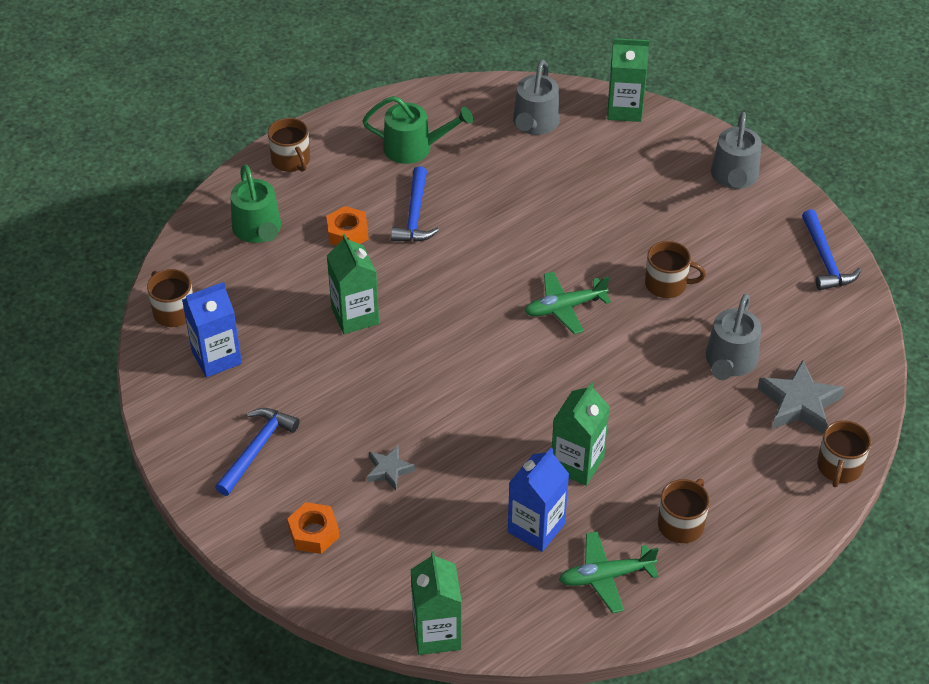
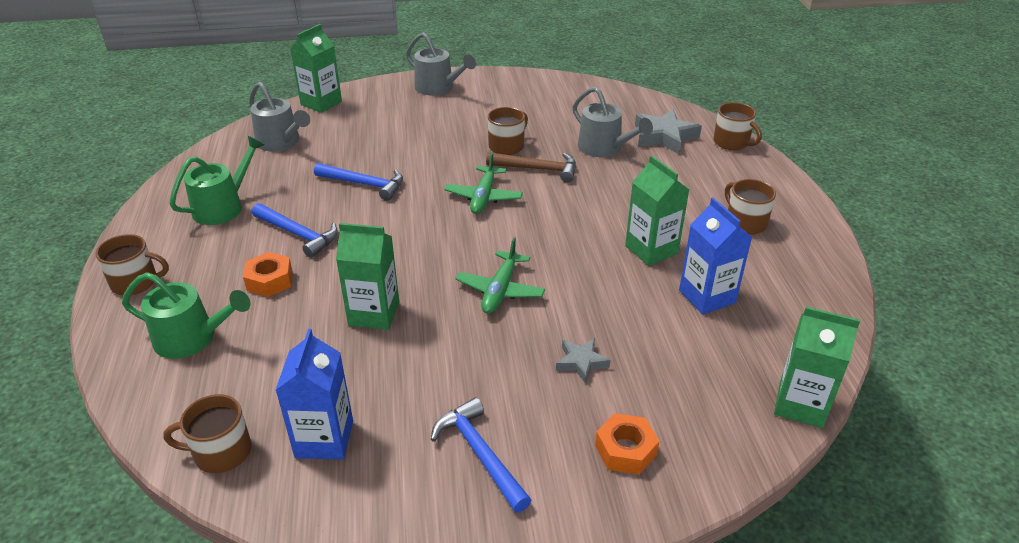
camera: 60 degrees left, 10 degrees down
(605, 577) = (780, 279): green plane -> green plane (500, 290)
(644, 326) = (538, 169): none -> brown hammer
(825, 260) = (546, 84): blue hammer -> blue hammer (364, 184)

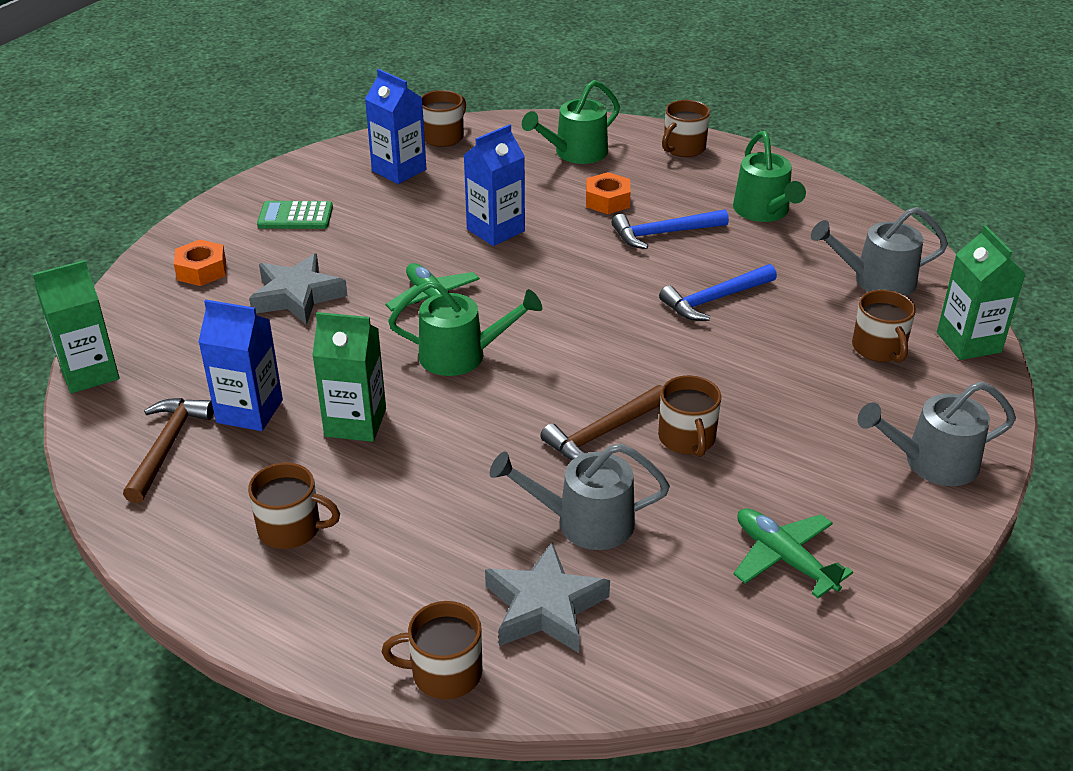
camera: 130 degrees right, 0 degrees up
(356, 123) = (879, 348): none -> brown mug
(374, 314) = (495, 230): green carton -> blue carton
(480, 453) = (295, 216): blue hammer -> green calculator
(484, 197) = (593, 363): green plane -> green plane (783, 558)
(540, 246) = (461, 355): none -> green watering can
(581, 362) = (297, 296): grey star -> grey star, size x1.75
(780, 308) = (168, 446): none -> brown hammer

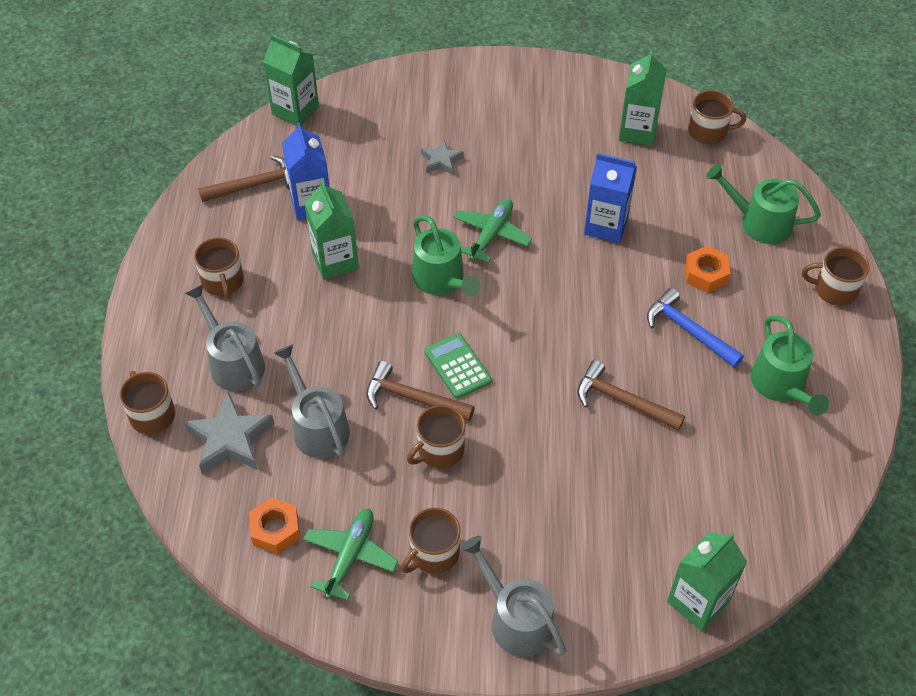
camera: 60 degrees right, 15 degrees up
(202, 270) = (432, 98): orange nut -> orange nut (275, 530)
(295, 216) = (530, 108): green calculator -> green calculator (457, 366)
(297, 296) = (441, 161): grey star -> grey star, size x0.57
(399, 170) = (638, 131): blue carton -> green carton
(714, 299) = (622, 400): blue hammer -> brown hammer
(764, 211) = (781, 385): green watering can -> green watering can turned 60 degrees counterclockwise
(876, 280) = (739, 504): grey watering can -> grey watering can (233, 362)
(879, 348) = (640, 537): brown mug -> brown mug (433, 553)

